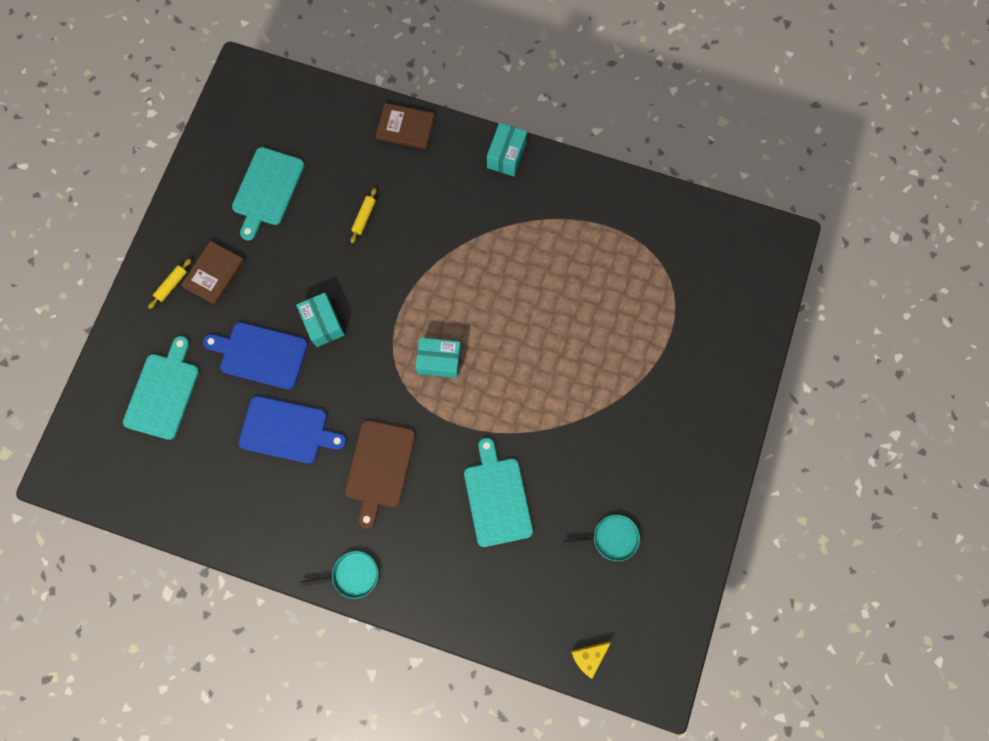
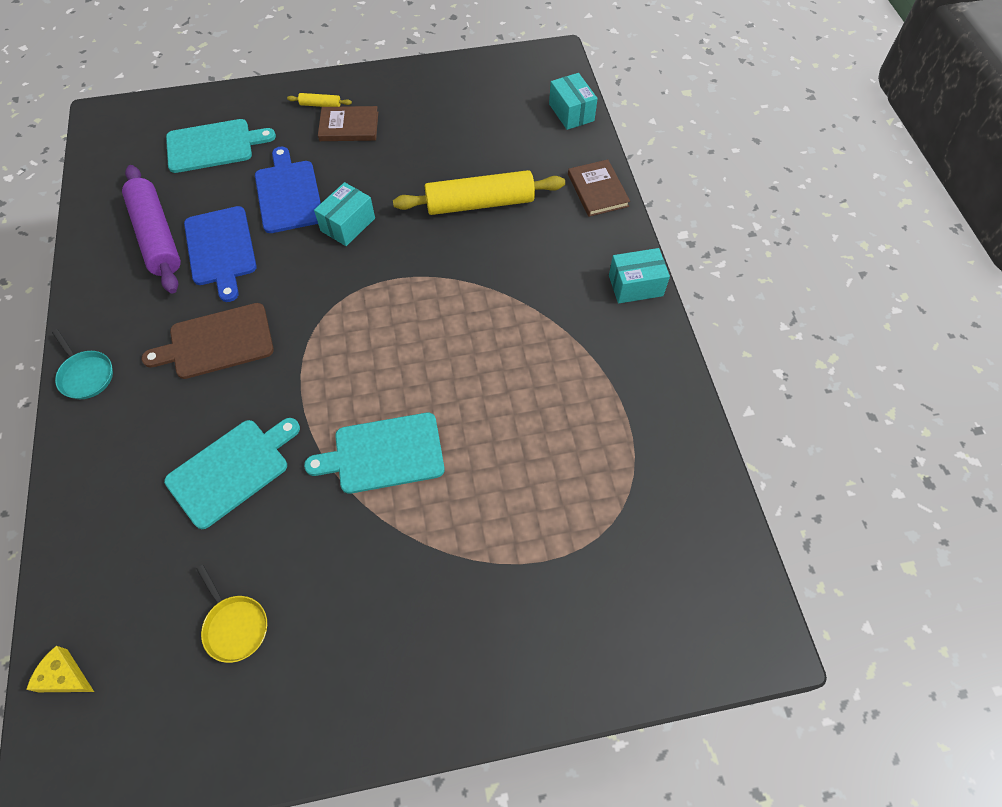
camera: 60 degrees right, 15 degrees down
(241, 475) = (157, 236): none -> purple rolling pin
(267, 189) = (456, 123): turquoise cutting board -> turquoise cutting board (384, 453)
(364, 217) = (480, 203): yellow rolling pin -> yellow rolling pin, size x2.42
(439, 361) = (364, 338): turquoise box -> turquoise box (571, 112)
(612, 538) = (235, 626): turquoise pan -> yellow pan

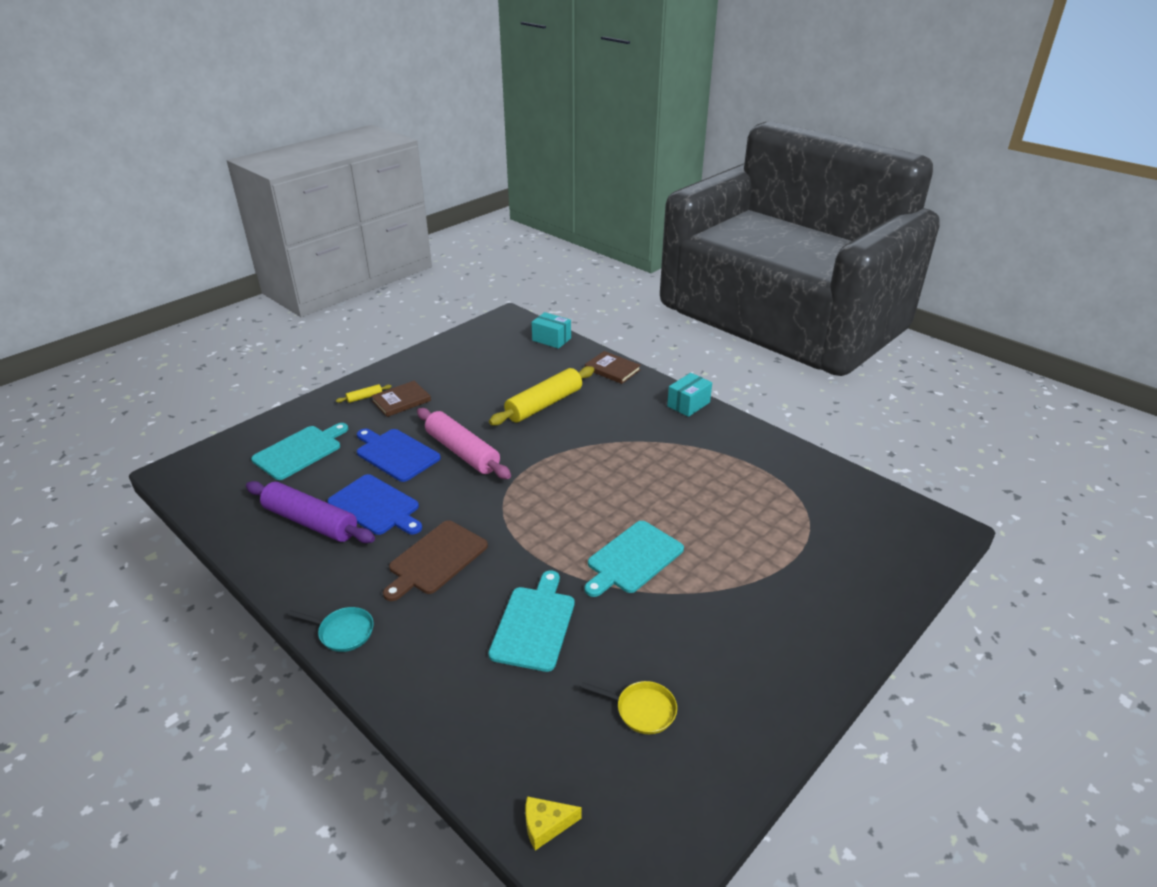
camera: 35 degrees left, 25 degrees down
(348, 224) = (462, 452): turquoise box -> pink rolling pin

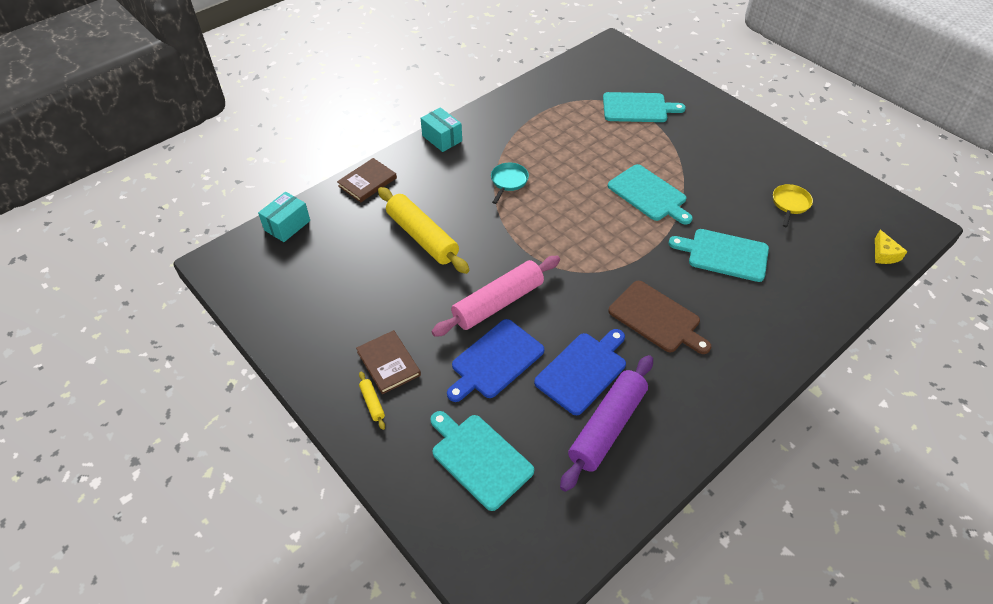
camera: 85 degrees left, 15 degrees up
(343, 632) = (750, 379): turquoise pan -> turquoise pan (508, 181)
(806, 552) = (637, 108): none -> turquoise cutting board

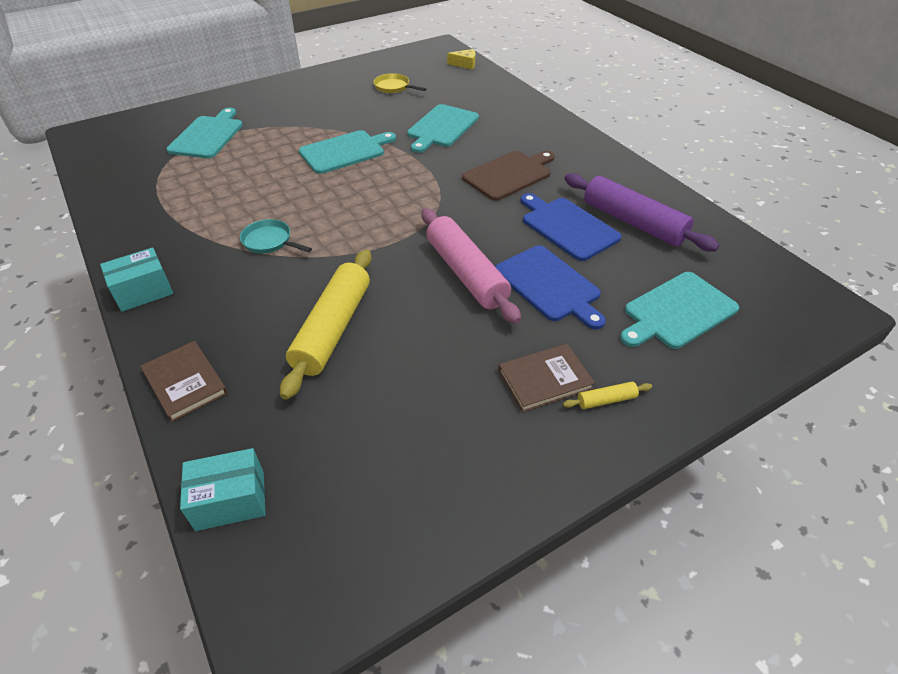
camera: 80 degrees left, 5 degrees down
(287, 225) = (230, 500): turquoise box -> turquoise box turned 60 degrees counterclockwise
(422, 237) = (333, 329): yellow rolling pin -> yellow rolling pin turned 45 degrees counterclockwise

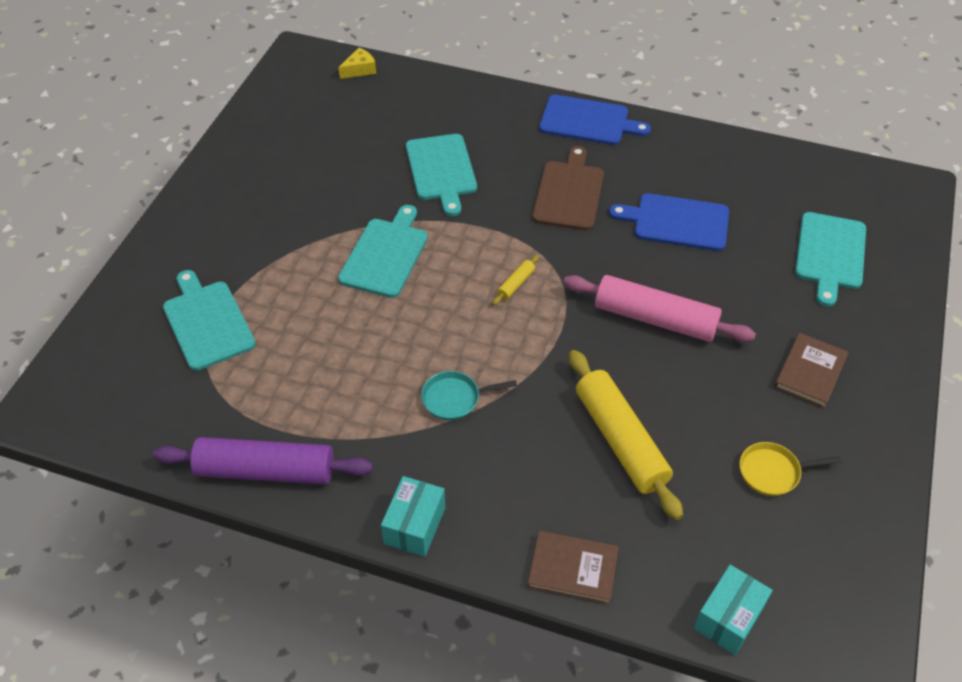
camera: 40 degrees left, 5 degrees up
(394, 87) = (325, 142): yellow pan -> yellow pan (773, 472)
(549, 285) = (725, 289): blue cutting board -> blue cutting board (588, 121)
(606, 400) = (861, 360): yellow rolling pin -> yellow rolling pin (516, 284)
(633, 222) = (718, 186): purple rolling pin -> purple rolling pin (266, 470)

